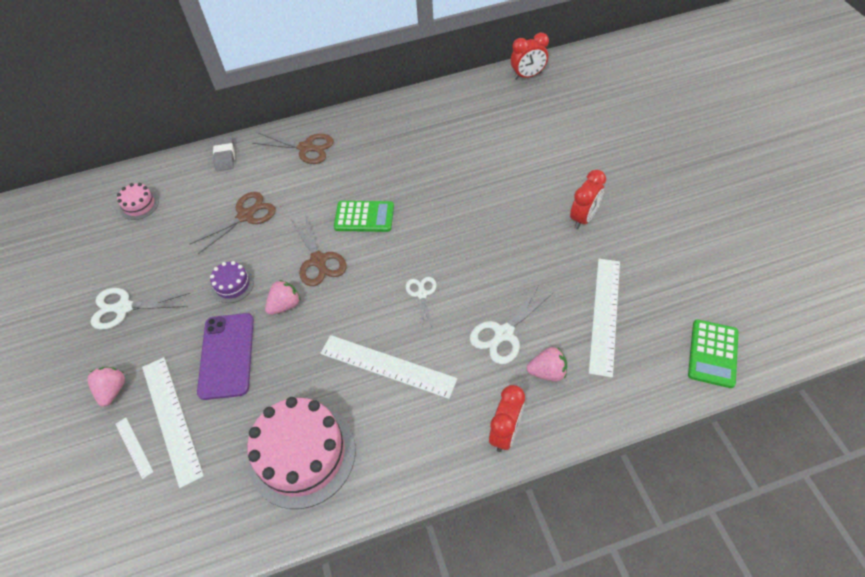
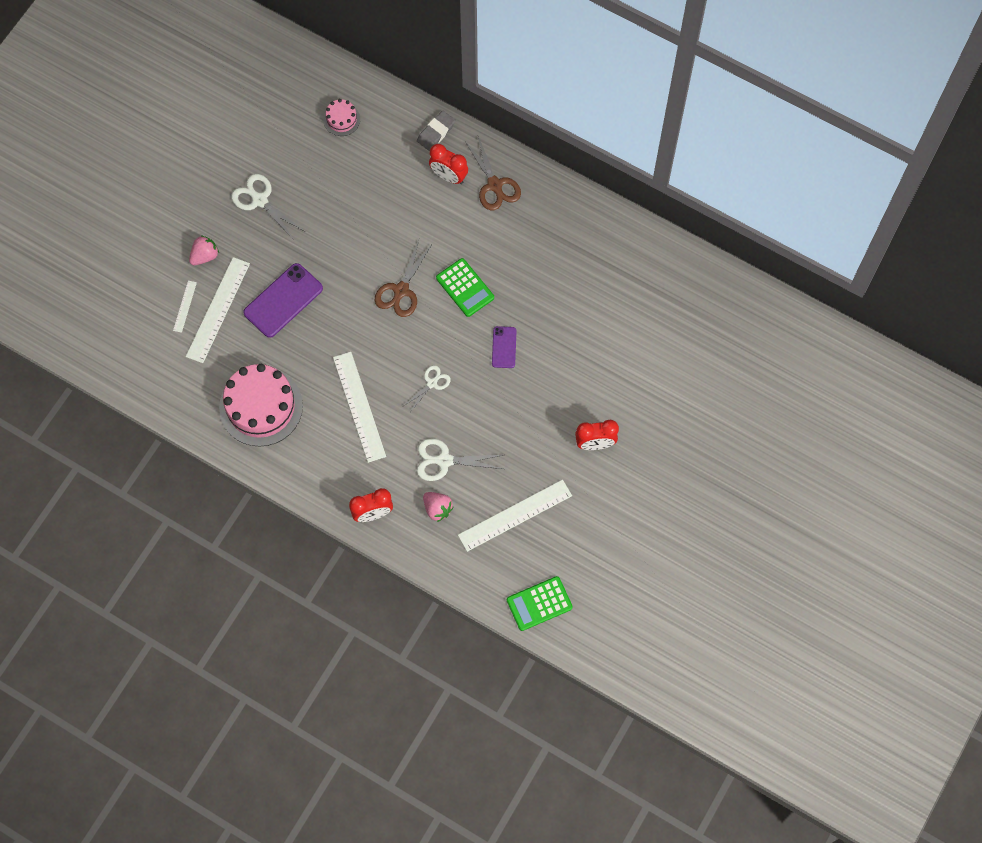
camera: 45 degrees right, 15 degrees up
(232, 285) = (334, 252): purple cake -> none
(245, 216) = (395, 204): brown scissors -> none
(285, 305) = (348, 302): pink strawberry -> none
(441, 224) = (504, 347): none -> purple phone
(527, 76) = (727, 290): red clock -> red clock (448, 176)

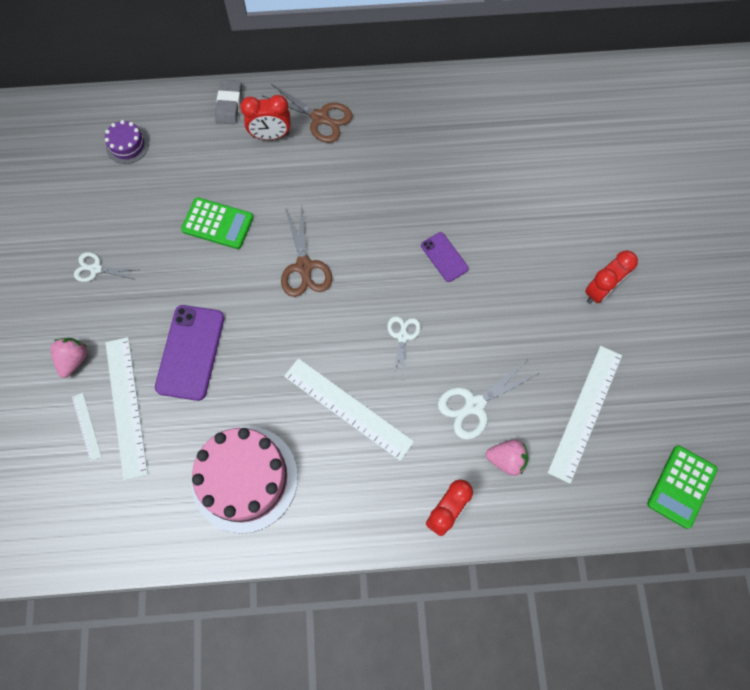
camera: 35 degrees left, 0 degrees up
(260, 200) = (96, 269): white scissors -> white scissors, size x0.63
(341, 119) = (127, 145): pink cake -> purple cake
(465, 288) = (364, 226): green calculator -> green calculator (217, 224)

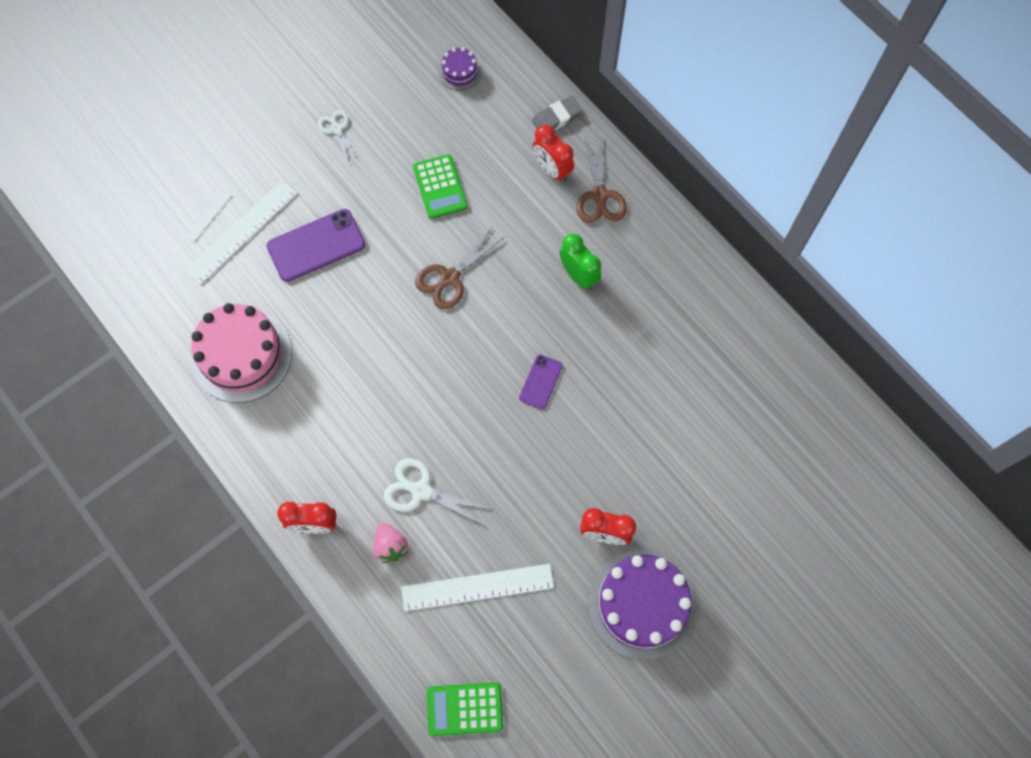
camera: 55 degrees right, 0 degrees up
(74, 360) = (253, 169): pink strawberry -> none
(348, 408) = (350, 393): white ruler -> none
(375, 174) = (578, 275): none -> green clock
(402, 336) = (442, 395): white scissors -> none
(673, 301) = (641, 604): none -> purple cake

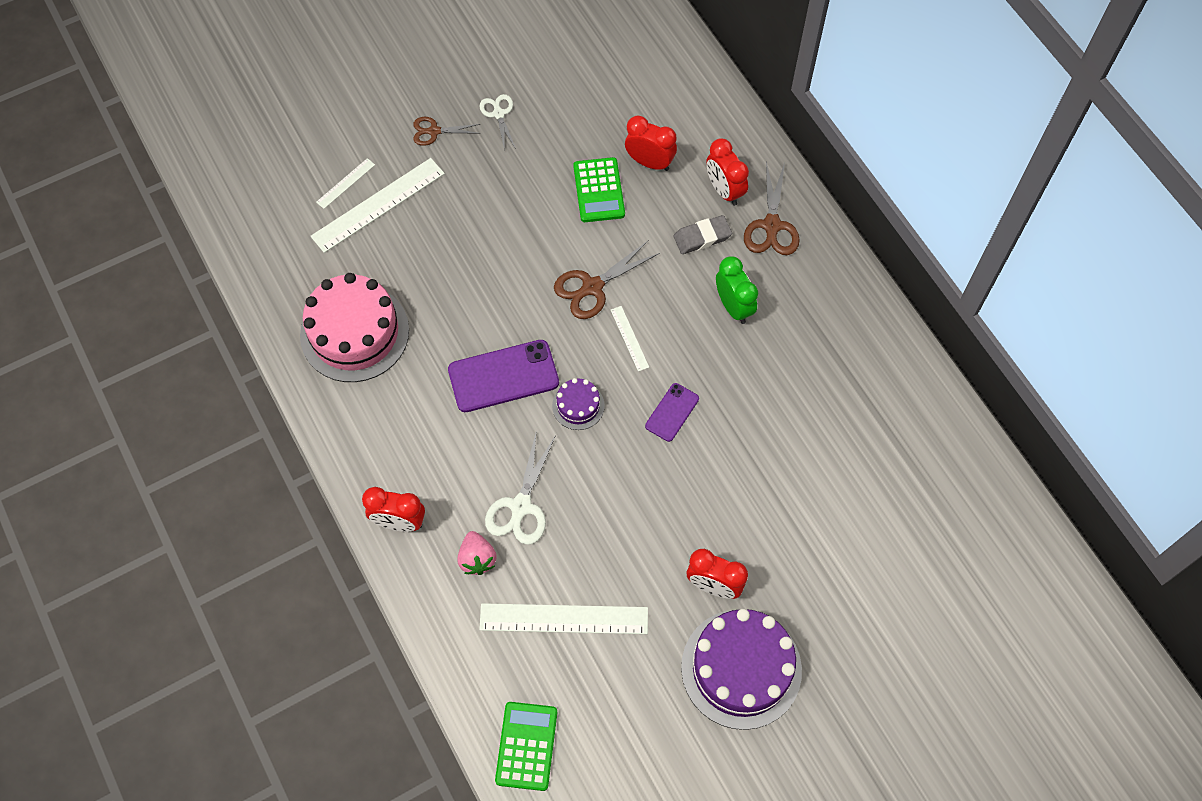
camera: 10 degrees right, 5 degrees down
(281, 154) = (434, 131): none -> brown scissors
(316, 245) = (454, 231): purple phone -> purple phone (503, 376)
(421, 491) = (521, 506): white scissors -> white scissors turned 105 degrees counterclockwise
(459, 72) = (641, 74): purple cake -> purple cake (578, 406)
(464, 709) = (526, 746): green calculator -> green calculator turned 90 degrees clockwise
(481, 153) = (649, 162): none -> red clock
(491, 320) = (629, 338): none -> white ruler
(556, 118) = (738, 137): grey eraser -> grey eraser (702, 237)

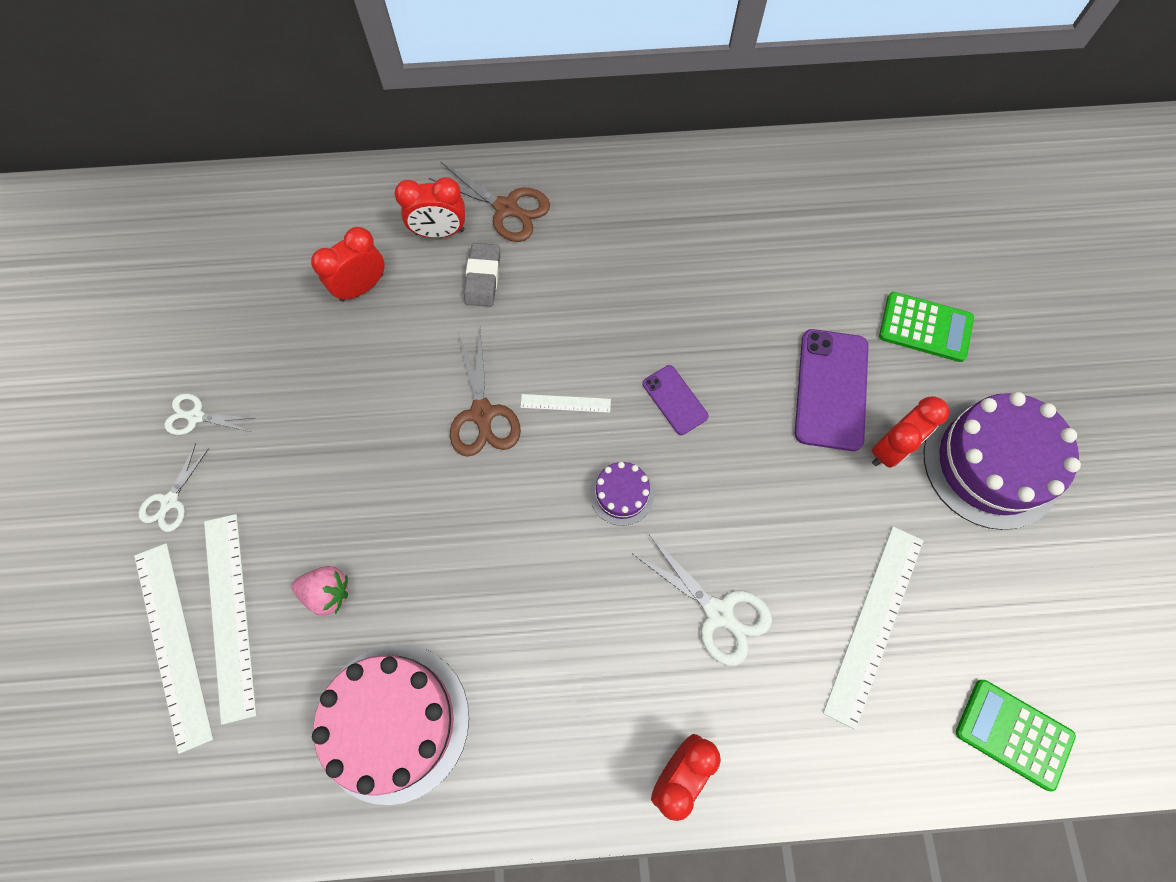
camera: 65 degrees left, 5 degrees up
(345, 183) = (172, 644): white ruler -> white ruler, size x2.08
(434, 131) = (170, 501): brown scissors -> white scissors
(477, 559) = (764, 693): pink strawberry -> pink strawberry (327, 592)
(503, 376) = (545, 561): purple phone -> purple phone (831, 389)
(599, 190) = (365, 353): green calculator -> green calculator (925, 327)
(733, 307) = (581, 285): green clock -> none

